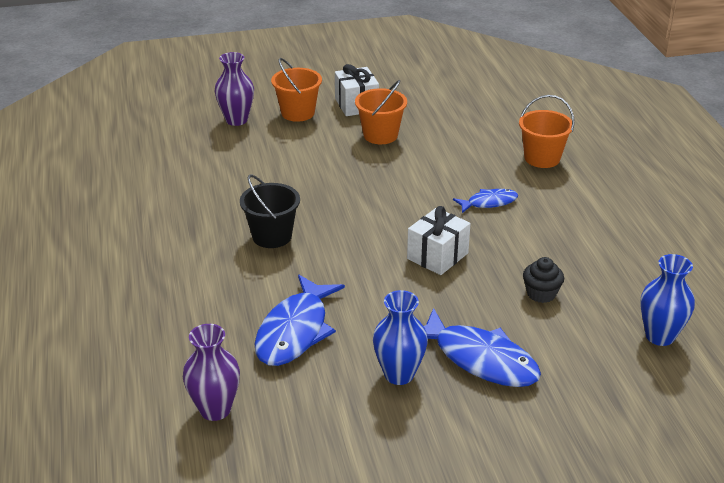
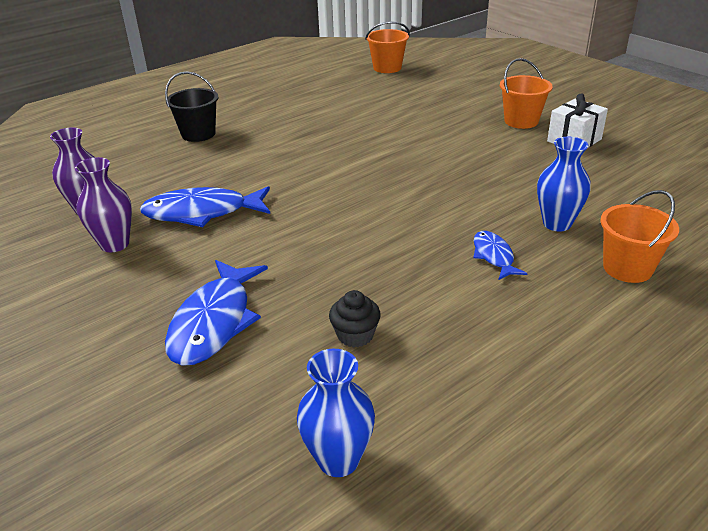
camera: 65 degrees right, 0 degrees up
(236, 120) = (475, 103): purple vase -> purple vase (115, 244)
(272, 236) = (325, 165): black bucket -> black bucket (198, 134)
(380, 135) = (539, 165): orange bucket -> orange bucket (387, 68)
(399, 374) = (168, 280): blue vase -> blue vase (557, 223)
(437, 256) = (367, 251): white gift -> none
(489, 202) = (494, 256): blue fish -> blue fish turned 150 degrees counterclockwise

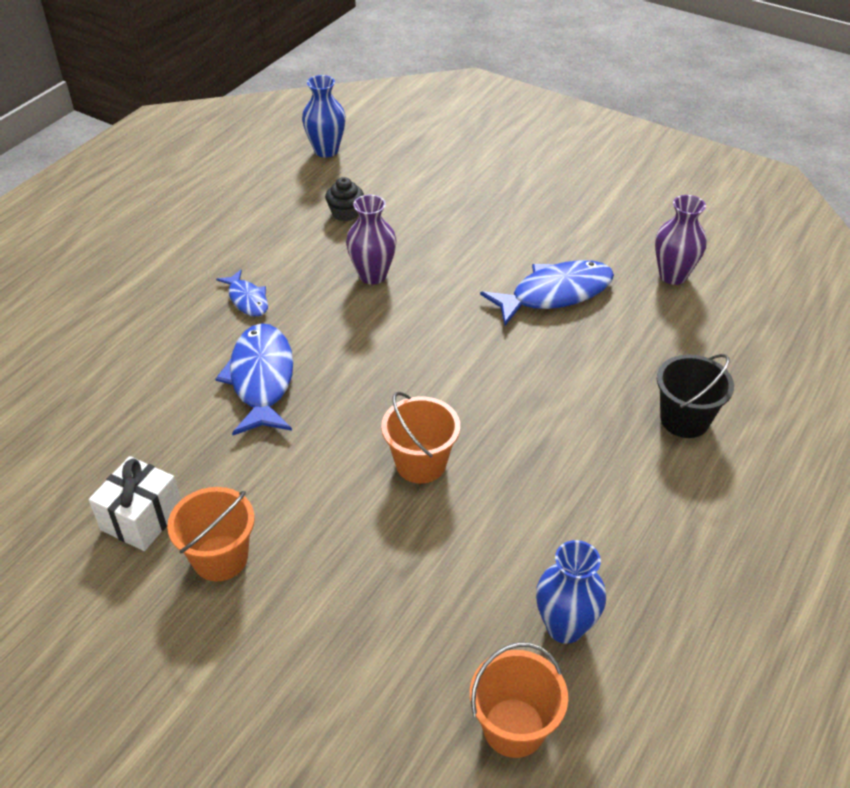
camera: 160 degrees right, 10 degrees up
(115, 244) = (601, 245): purple vase -> purple vase (372, 275)
(214, 322) = (455, 202): blue fish -> blue fish (261, 379)
(557, 223) = (184, 351): blue vase -> blue vase (564, 627)
(627, 268) = (124, 310): orange bucket -> orange bucket (421, 463)

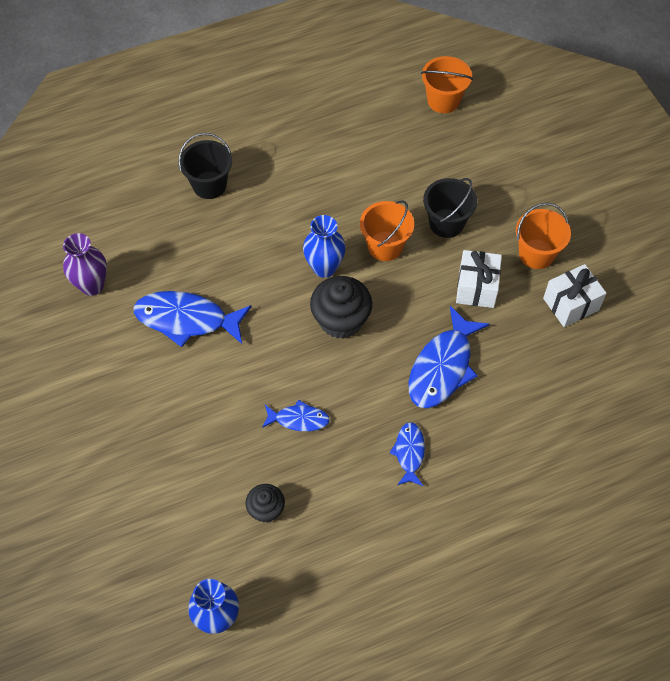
camera: 145 degrees left, 15 degrees up
(275, 475) = (476, 288): none -> white gift
(366, 532) = (446, 223): none -> black bucket
(372, 275) = (299, 419): purple vase -> blue fish
(405, 367) = (341, 320): none -> black cupcake
(564, 627) = (383, 124): blue vase -> blue vase (324, 268)

